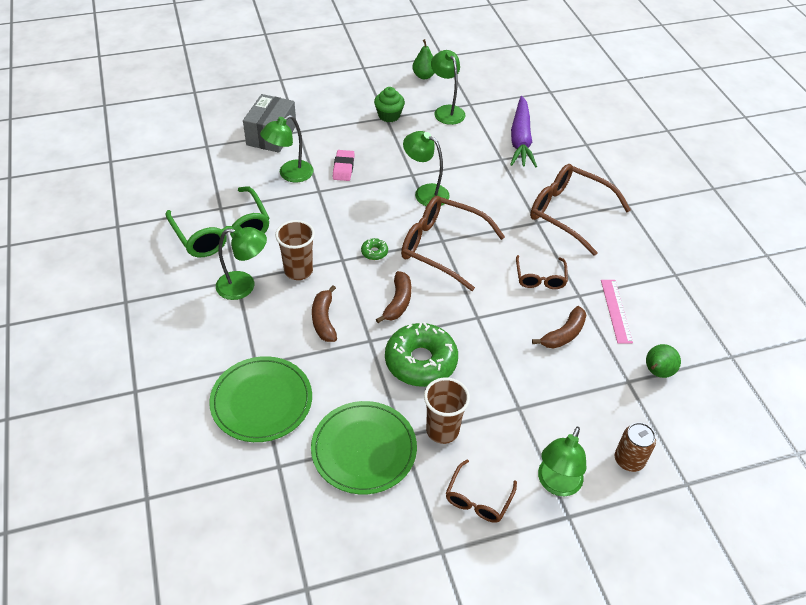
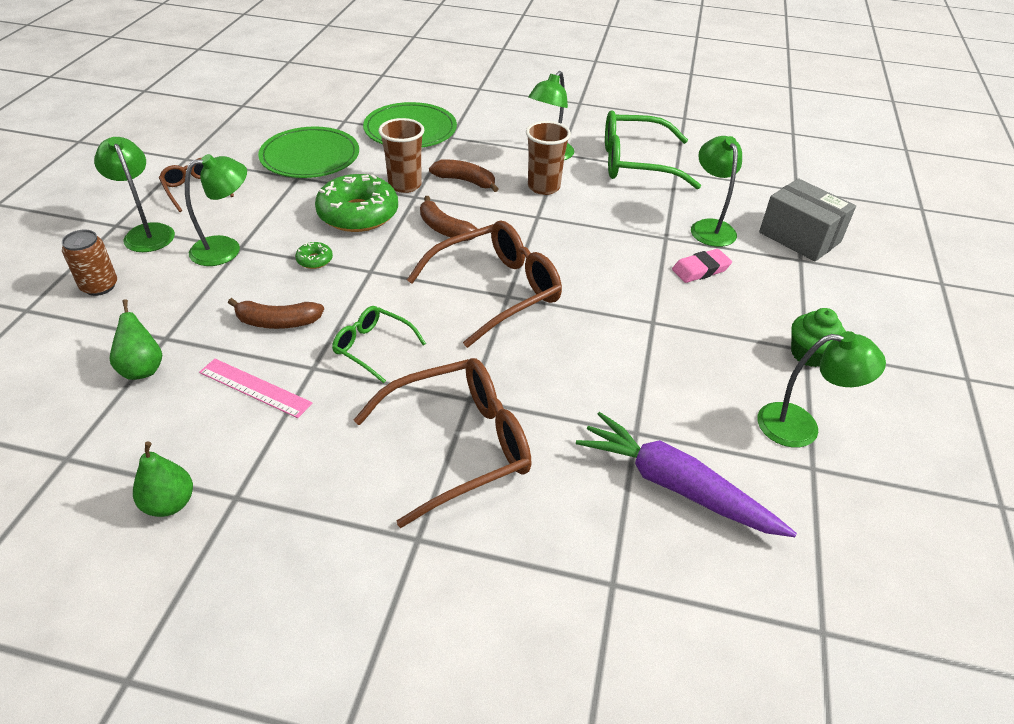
camera: 120 degrees right, 5 degrees down
(343, 168) = (700, 269): pink eraser -> pink eraser turned 60 degrees counterclockwise
(374, 252) = (530, 240): green donut -> green donut (314, 260)
(424, 76) = (926, 445): green pear -> green pear (169, 504)
(425, 192) = (607, 318): green lamp -> green lamp (226, 249)
(442, 430) = (276, 197): brown cup -> brown cup (405, 185)
(540, 278) = (372, 347): brown glasses -> green glasses
(563, 334) = (277, 322): brown banana -> brown banana turned 75 degrees counterclockwise

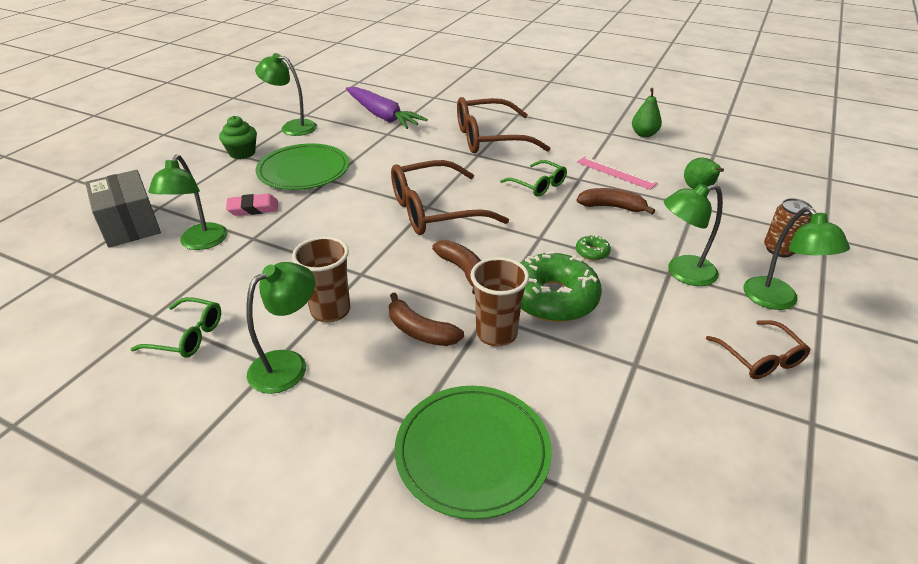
camera: 165 degrees left, 5 degrees down
(310, 156) = (627, 404): green plate -> green plate (303, 170)
(635, 163) = (188, 336): green glasses -> green glasses, size x0.54

